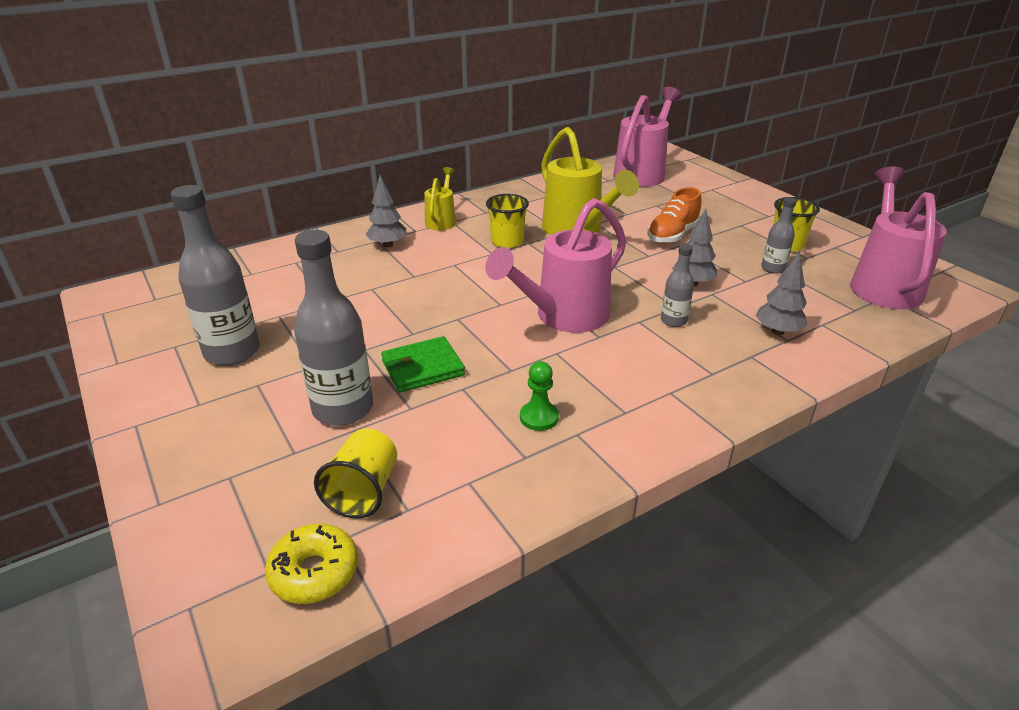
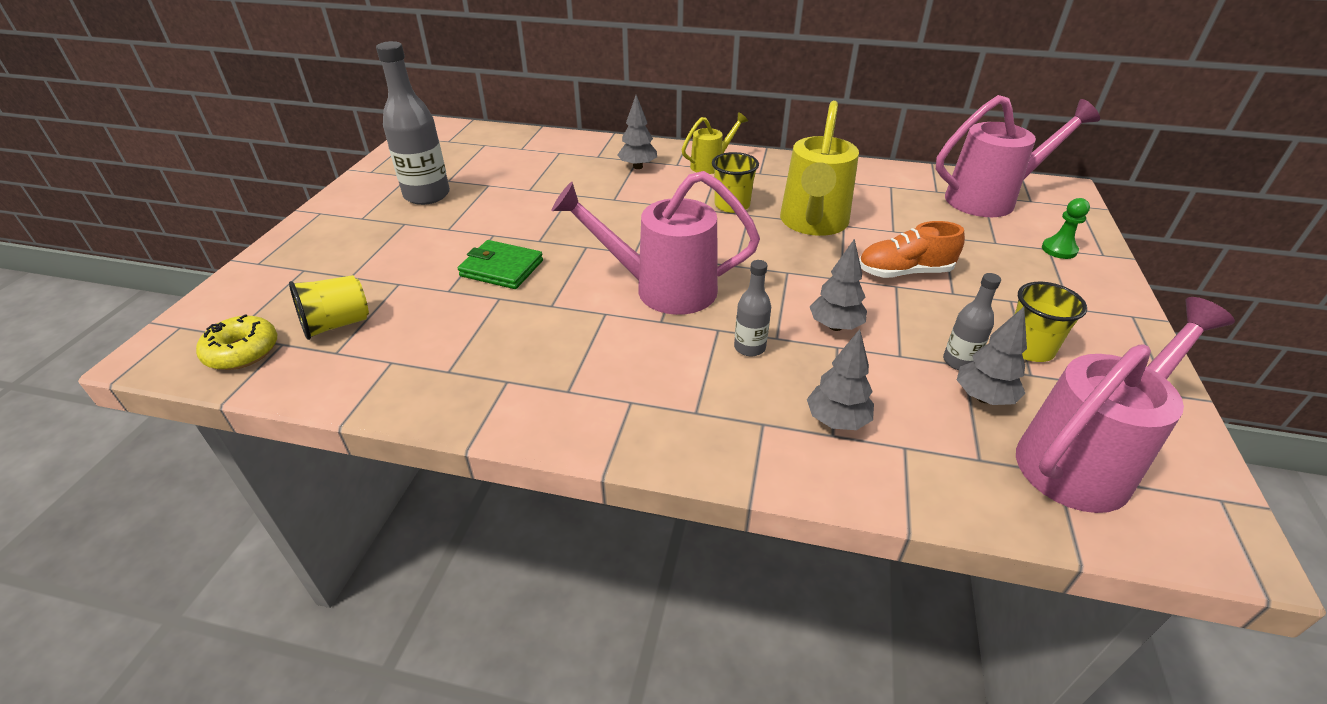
camera: 45 degrees right, 5 degrees up
(343, 409) = (415, 266): grey bottle -> none
(539, 417) = (505, 351): green pawn -> green pawn (1059, 250)
(809, 280) = (983, 397): none -> grey tree

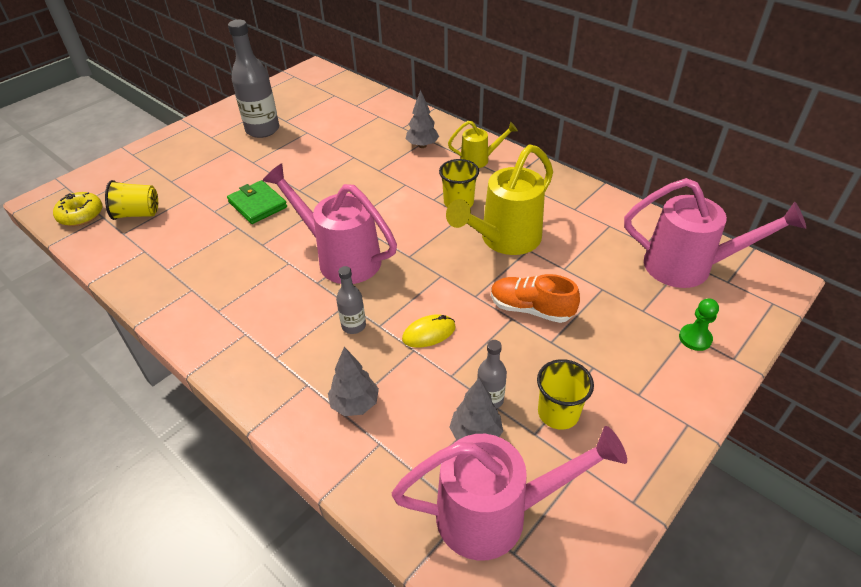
camera: 30 degrees right, 5 degrees up
(835, 326) = (429, 333): grey tree -> yellow mouse

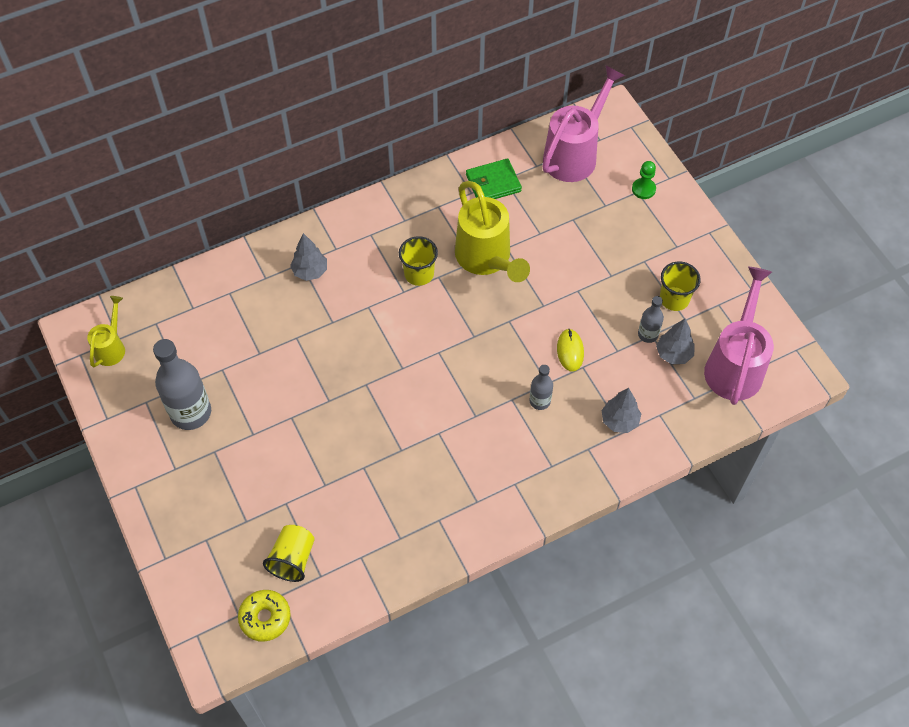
camera: 70 degrees left, 15 degrees up
(257, 205) = (335, 443): green wallet -> green wallet (493, 183)
(341, 258) = (452, 389): pink watering can -> none
(479, 160) = (361, 233): yellow watering can -> yellow watering can (111, 347)
(531, 309) = (574, 274): orange shoe -> none

